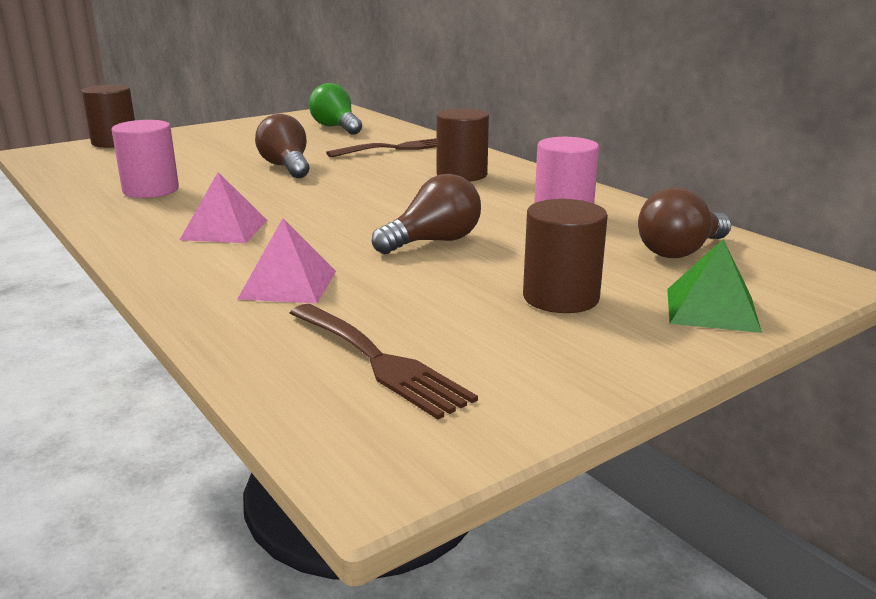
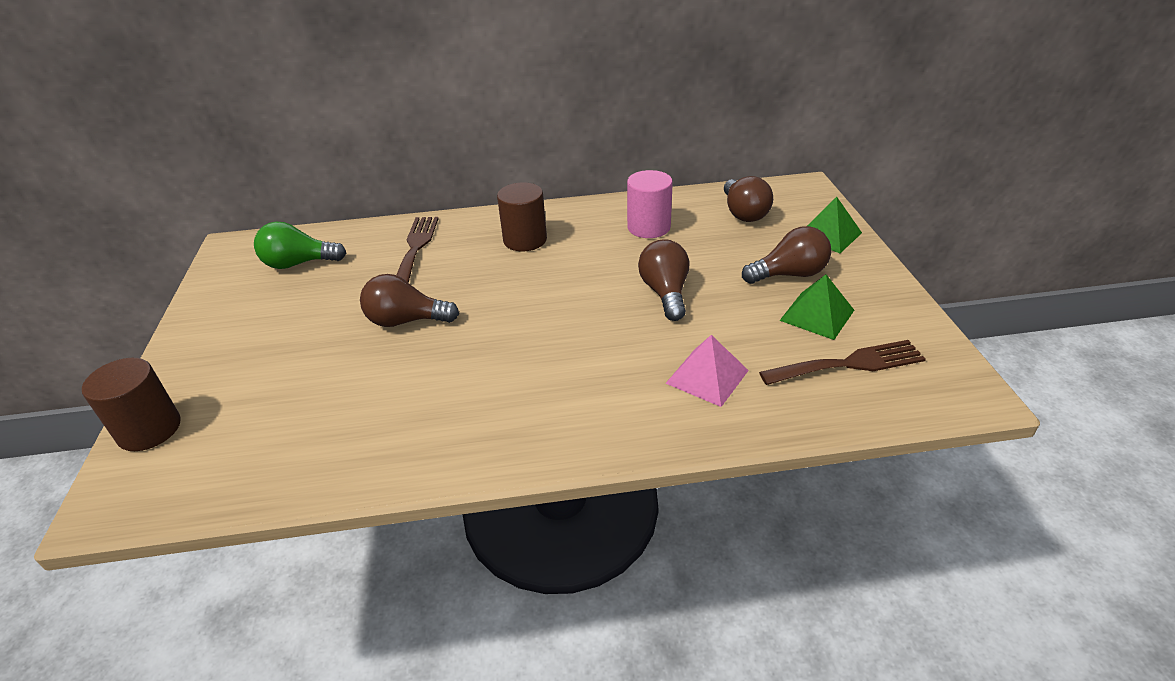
camera: 60 degrees left, 15 degrees up
(151, 190) = (394, 421): pink cylinder -> none
(225, 229) = (559, 389): pink pyramid -> none
(479, 327) = (817, 315): none -> green pyramid
(560, 297) = (789, 274): brown cylinder -> brown light bulb

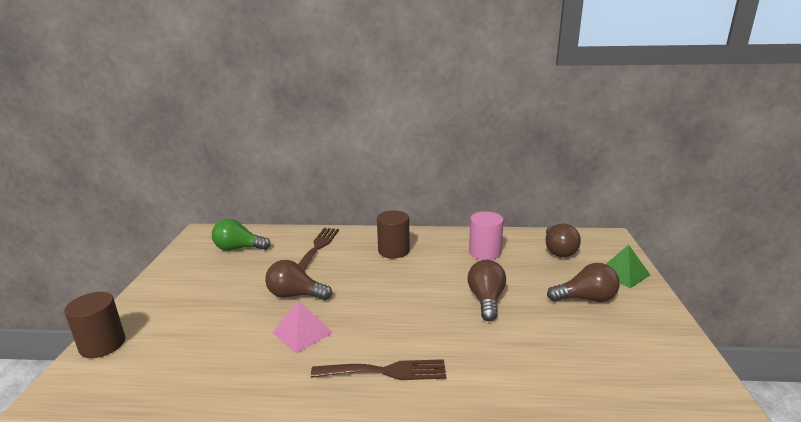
camera: 10 degrees right, 15 degrees down
(707, 377) = (504, 367): pink pyramid -> pink pyramid (302, 332)
(817, 315) = (603, 332): green pyramid -> none
(849, 364) = (624, 374): brown fork -> brown fork (386, 371)

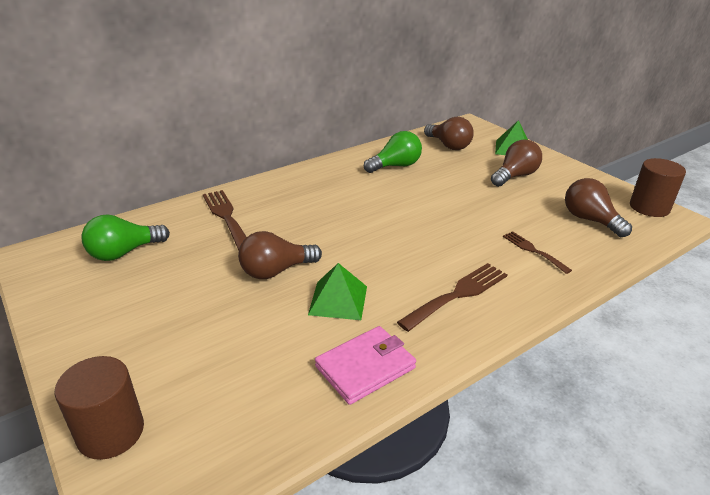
camera: 40 degrees left, 10 degrees up
(253, 385) = (365, 367): none -> pink wallet
(302, 332) = (338, 300): pink pyramid -> green pyramid
(393, 251) = (313, 192): brown cylinder -> brown cylinder (649, 207)
(485, 252) = (395, 166): pink cylinder -> green light bulb
(486, 300) = (451, 204): brown light bulb -> brown light bulb (590, 220)
(502, 369) = (533, 250): none -> brown fork

